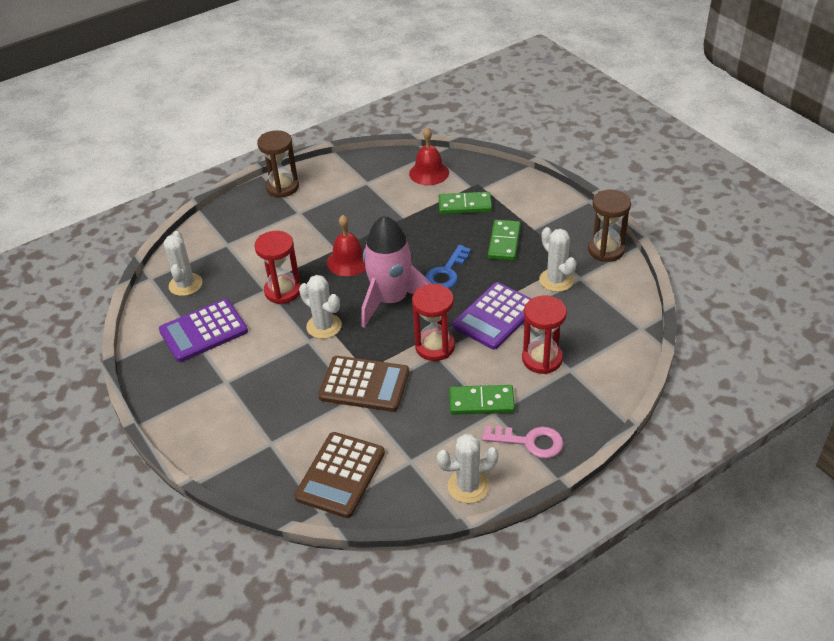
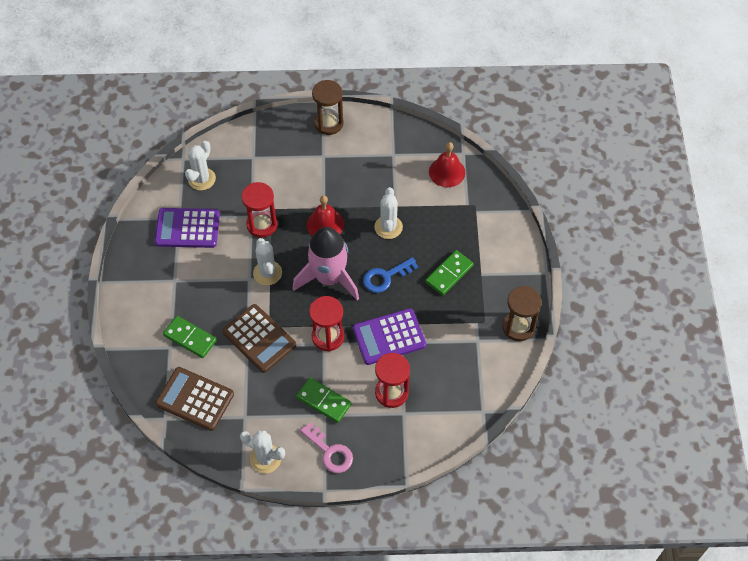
camera: 30 degrees right, 15 degrees up
(340, 475) = (195, 399): brown calculator -> brown calculator turned 60 degrees clockwise
(465, 205) = (448, 221): green domino -> green domino (190, 338)
(556, 280) = (458, 332): white cactus -> white cactus (388, 227)

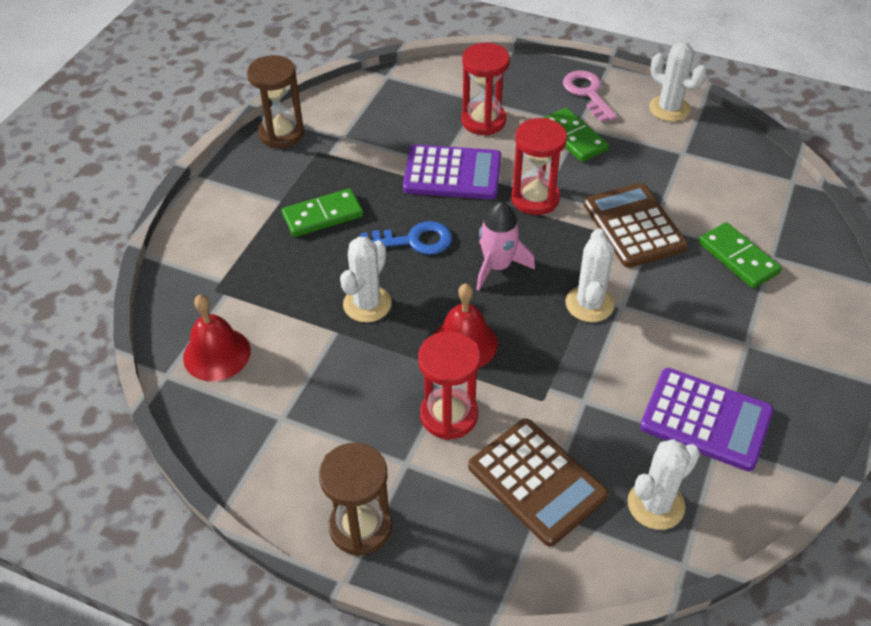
camera: 155 degrees left, 10 degrees down
(195, 399) = (746, 188): brown calculator -> brown calculator (537, 481)
(262, 224) = (571, 380): red hourglass -> red hourglass (449, 415)
(329, 278) = (497, 266): pink rocket -> pink rocket, size x0.60

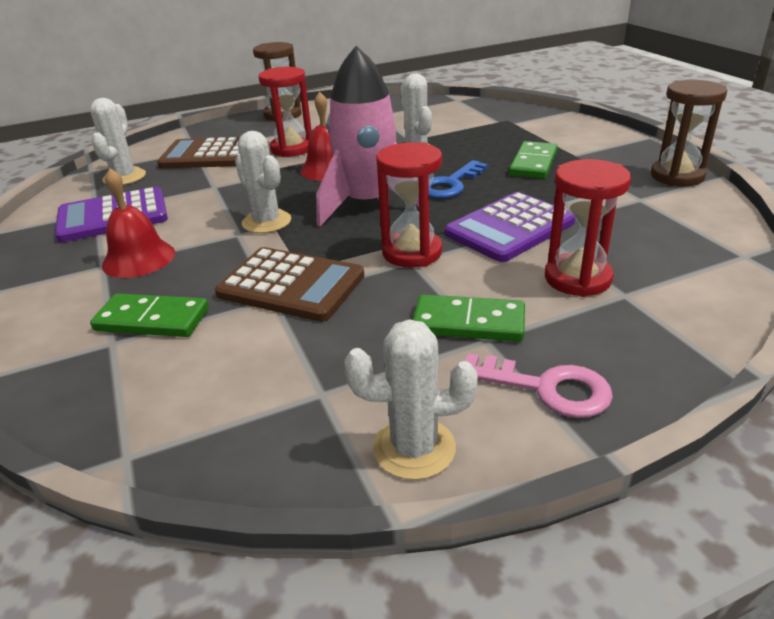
camera: 135 degrees right, 15 degrees down
(217, 354) = (451, 111): red bell -> red bell (138, 258)
(497, 266) = (367, 204): pink rocket -> pink rocket, size x1.66

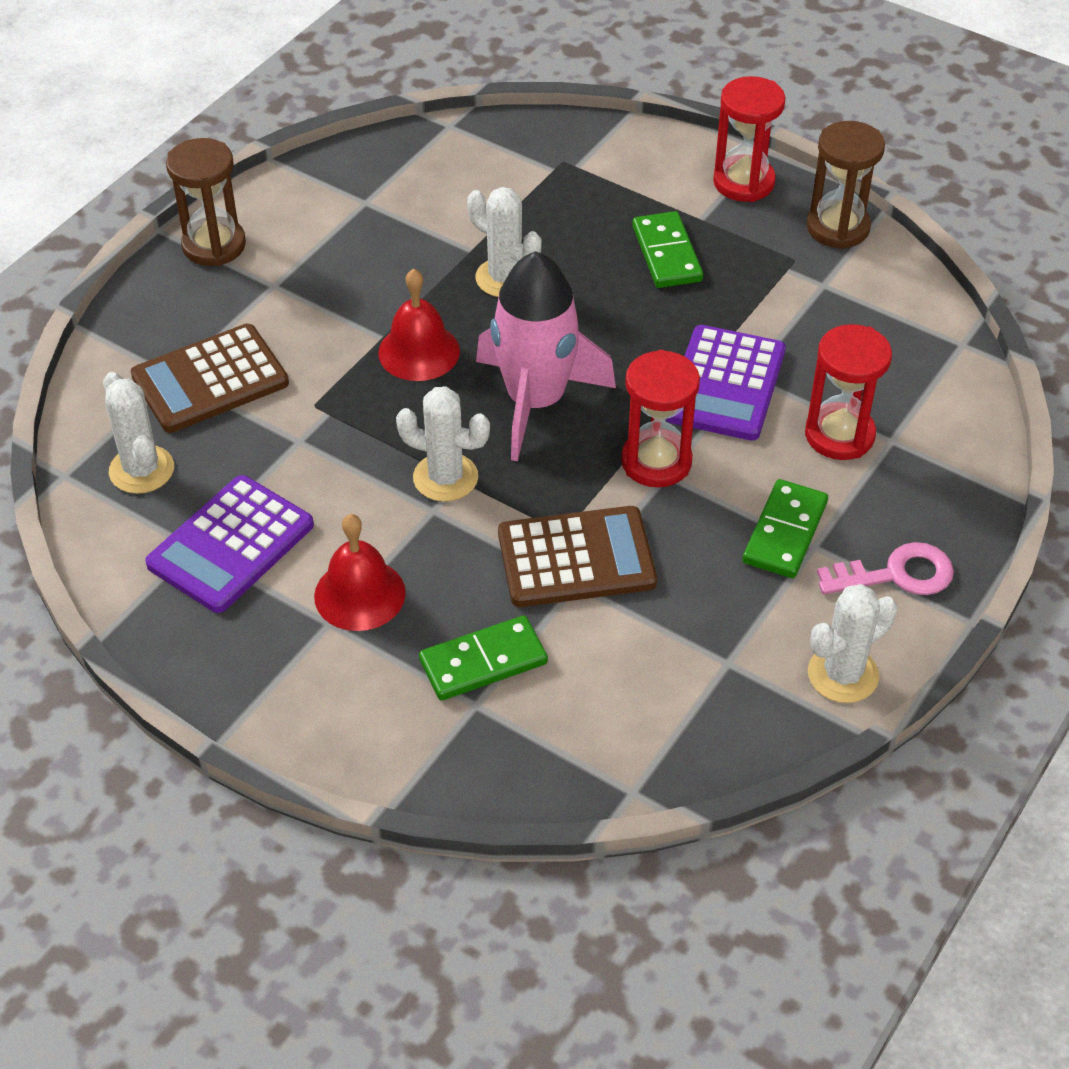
camera: 35 degrees left, 15 degrees up
(292, 149) = (321, 324): red hourglass -> red hourglass (743, 182)
(450, 184) = (601, 330): blue key -> none
(468, 323) = (785, 532): green domino -> green domino turned 45 degrees counterclockwise

